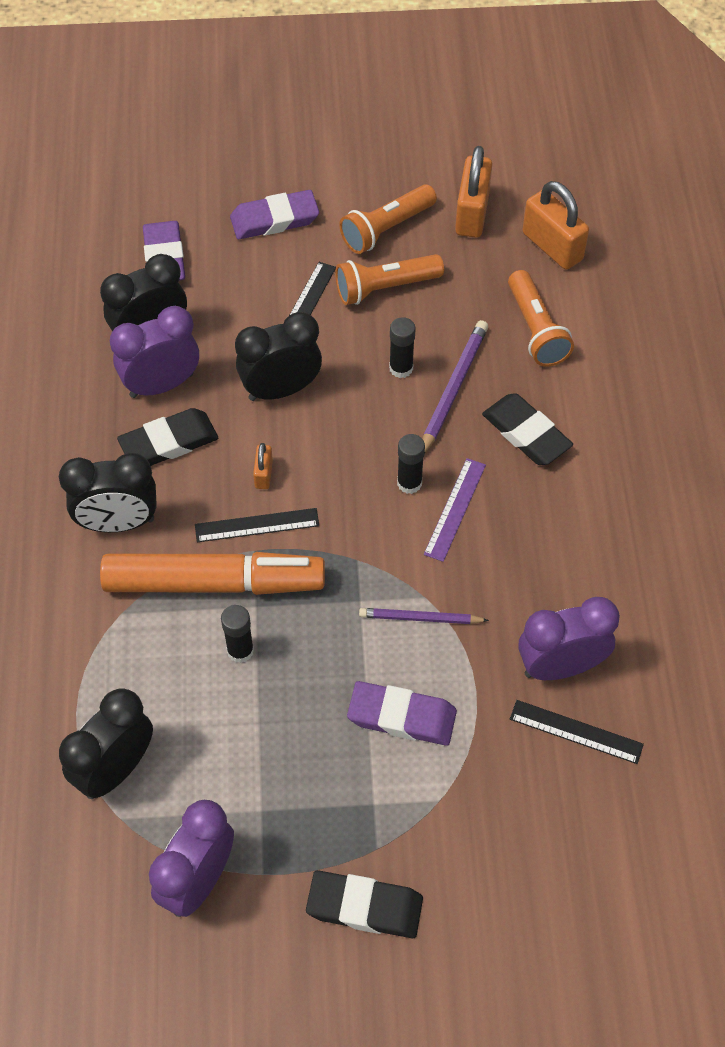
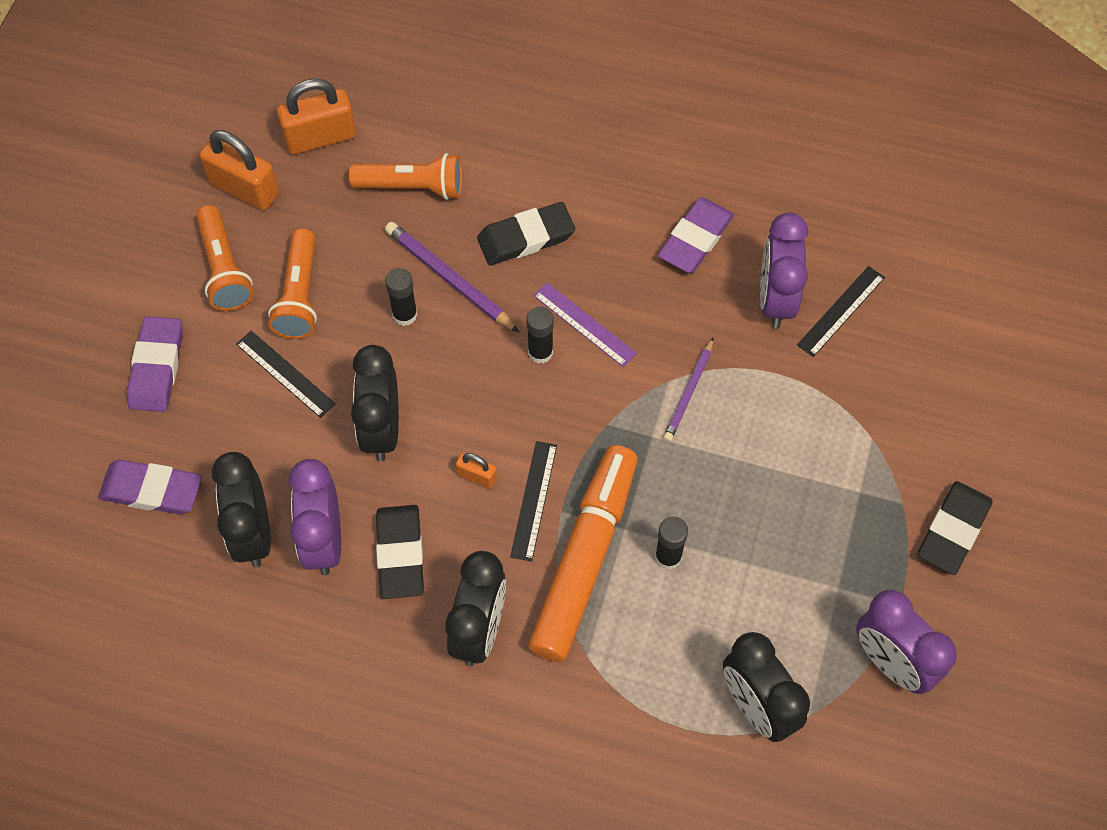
camera: 70 degrees left, 5 degrees up
(402, 716) = (782, 441): purple eraser -> purple eraser (695, 239)

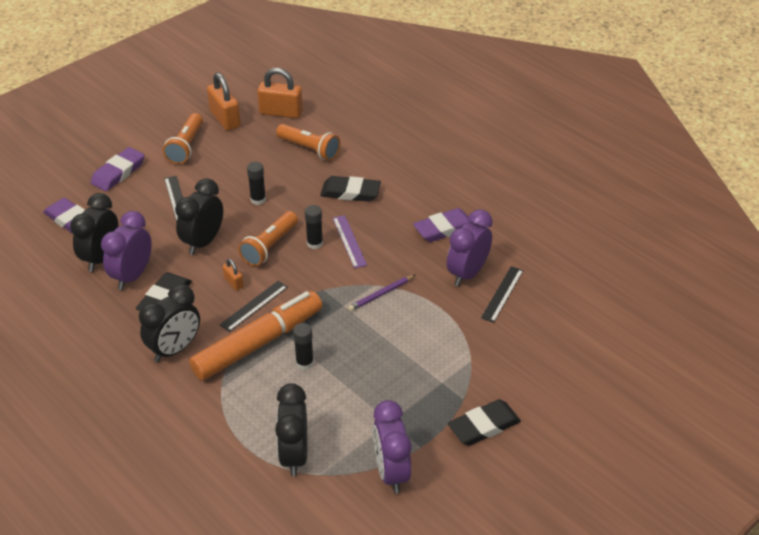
camera: 30 degrees right, 20 degrees down
(299, 295) = (212, 171): orange flashlight -> orange flashlight (269, 246)
(449, 279) = (294, 194): purple pencil -> none
(840, 311) = (502, 294): black ruler -> black ruler turned 45 degrees counterclockwise

